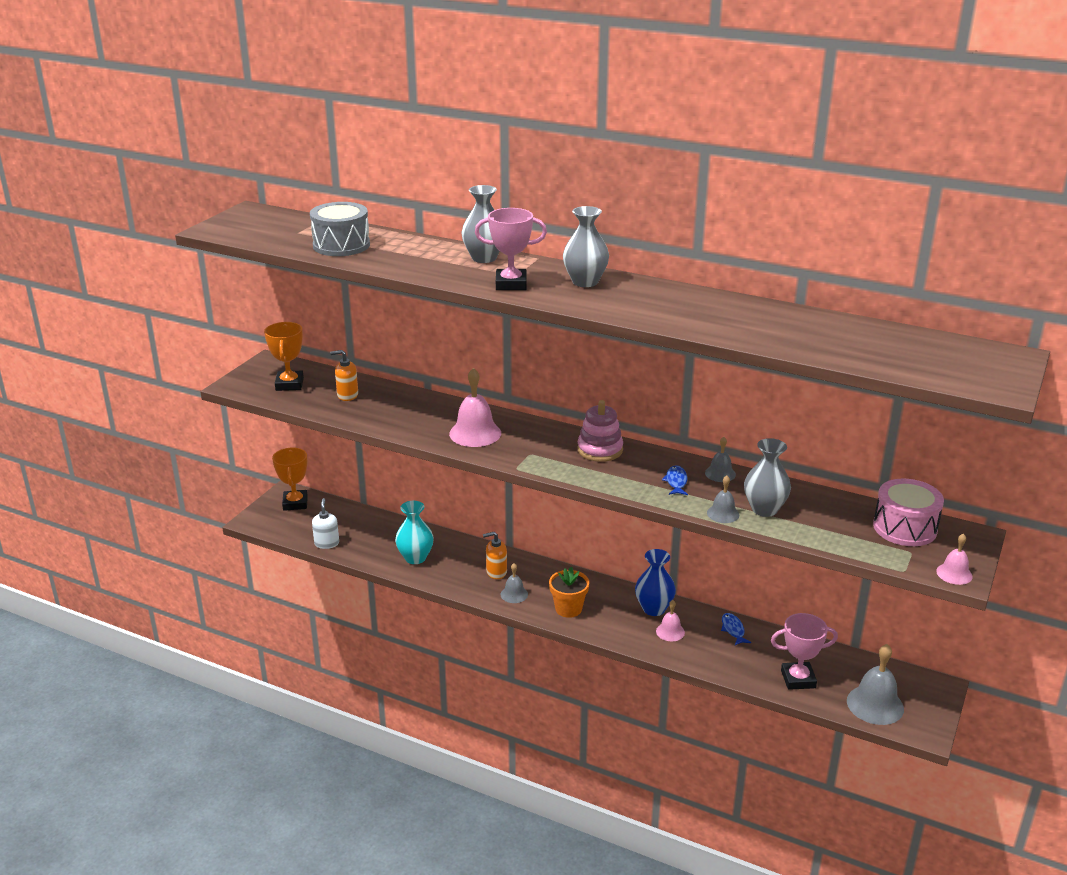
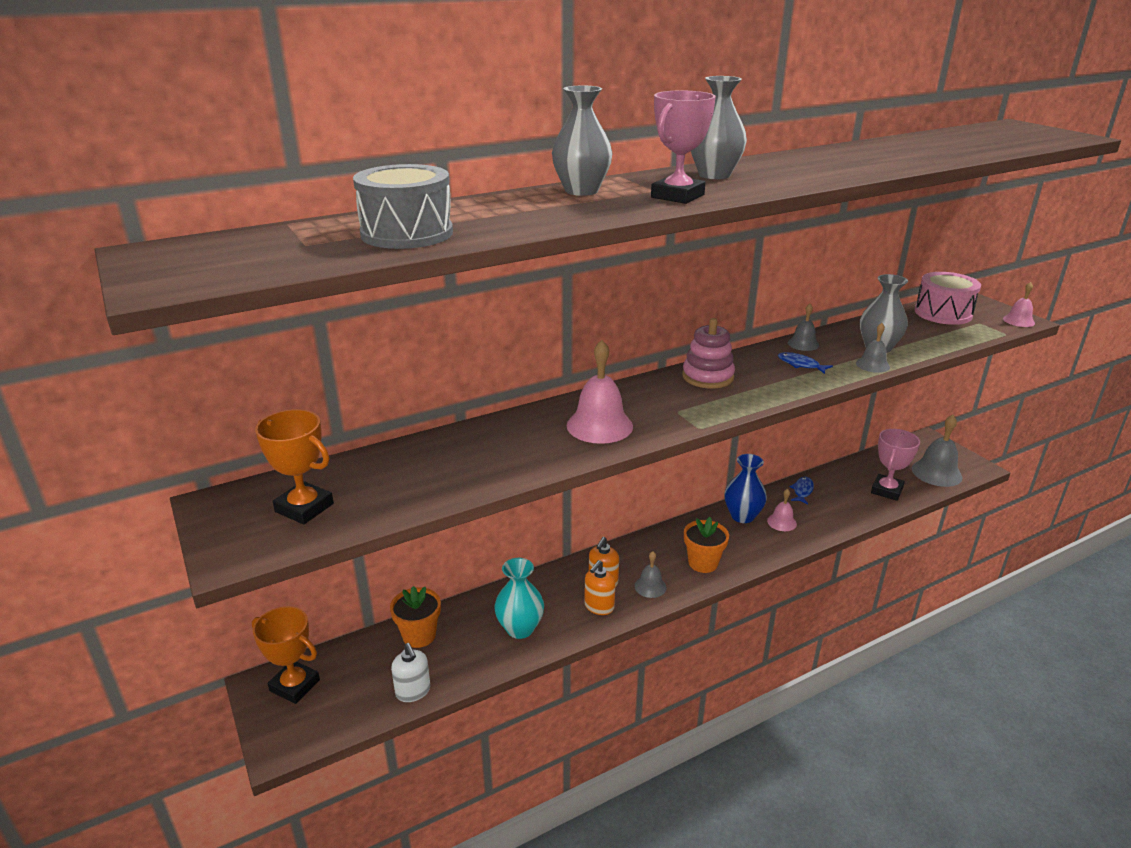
camera: 55 degrees left, 0 degrees up
(327, 543) = (413, 691): white soap dispenser -> white soap dispenser turned 150 degrees counterclockwise
(347, 395) = (400, 474): orange soap dispenser -> orange soap dispenser (599, 606)
(372, 524) = (419, 635): none -> orange flower pot
(733, 630) = (802, 491): blue fish -> blue fish turned 90 degrees clockwise

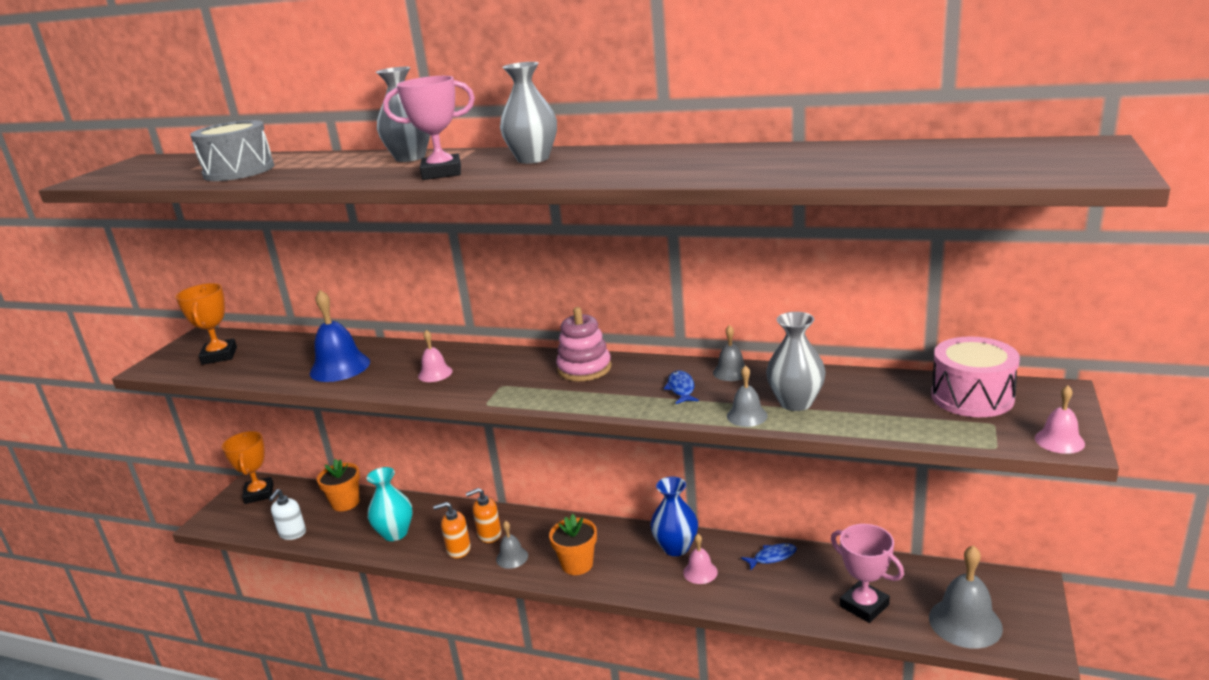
camera: 50 degrees right, 5 degrees down
(491, 458) = (340, 367): none -> blue bell
(599, 425) = (435, 373): pink bell -> pink bell, size x0.56
(886, 490) = (864, 605): pink trophy -> pink trophy turned 60 degrees clockwise

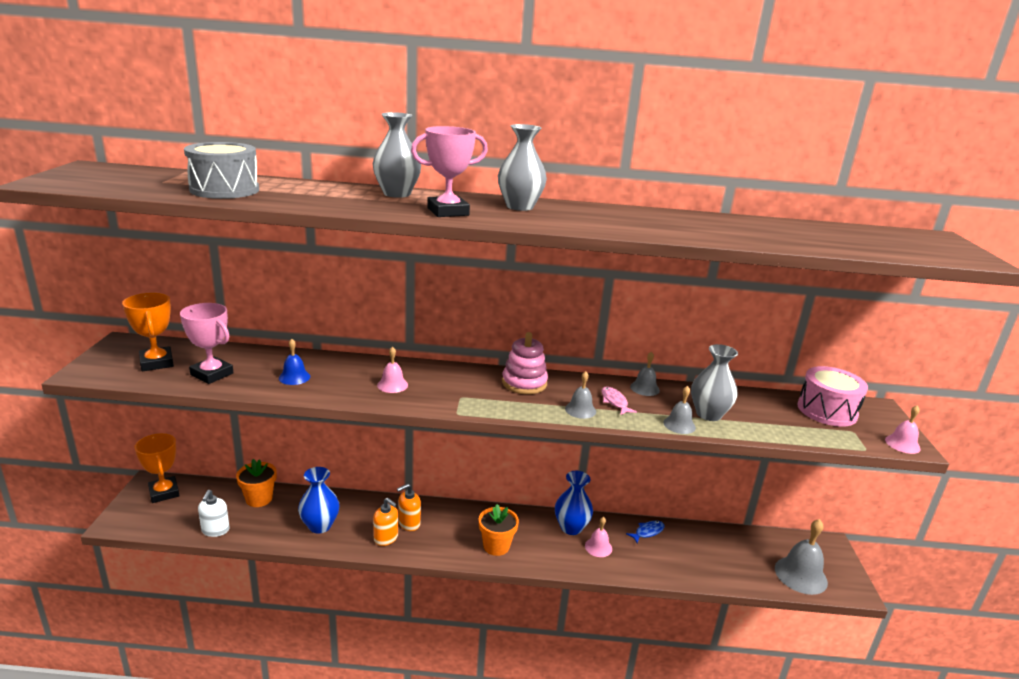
camera: 20 degrees left, 0 degrees up
(340, 367) = (294, 377): blue bell -> blue bell, size x0.56
(395, 533) = (320, 526): turquoise vase -> blue vase
(458, 549) = (386, 538): orange soap dispenser -> orange soap dispenser turned 120 degrees counterclockwise
(512, 557) = (437, 543): grey bell -> grey bell (580, 410)
(681, 389) = (614, 402): blue fish -> pink fish
(864, 605) = (728, 567): pink trophy -> pink trophy (212, 374)

